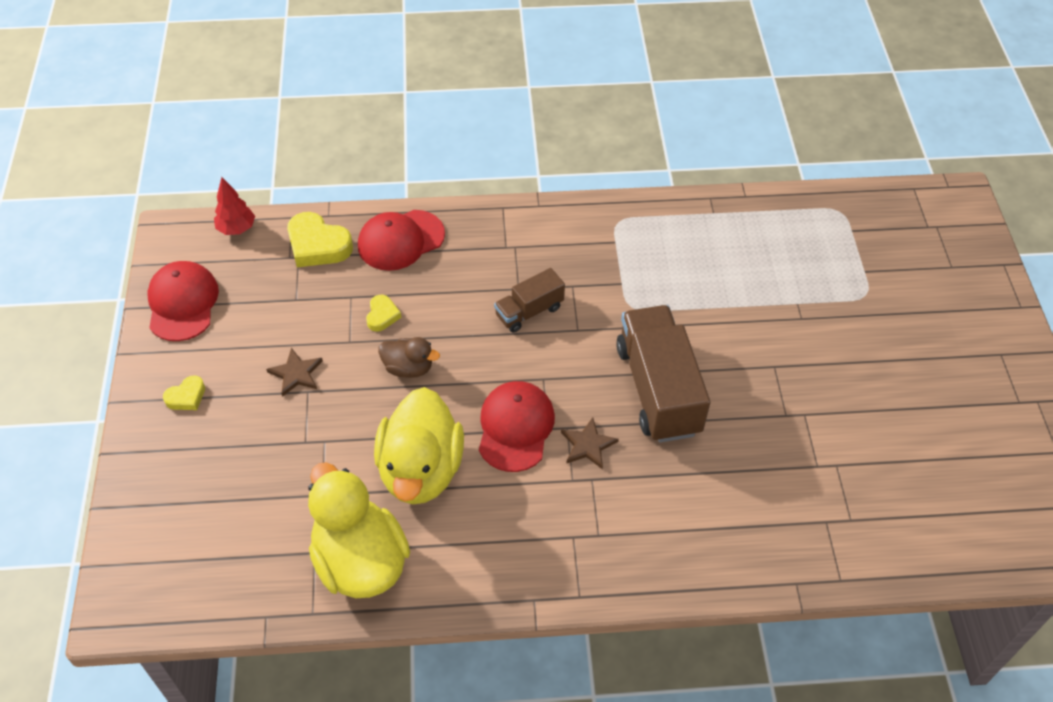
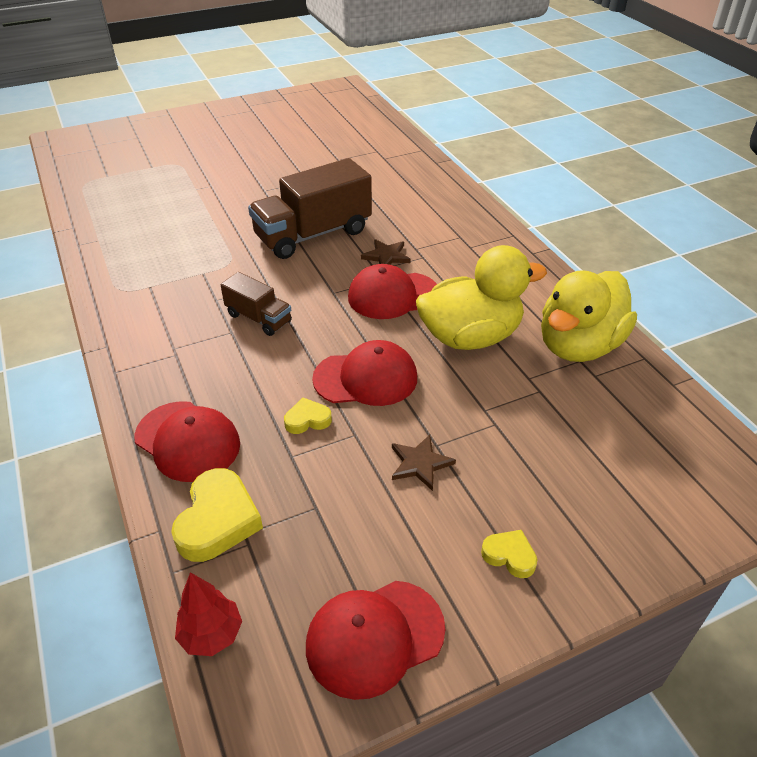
camera: 110 degrees left, 10 degrees down
(408, 368) = (366, 378): brown duck -> red cap

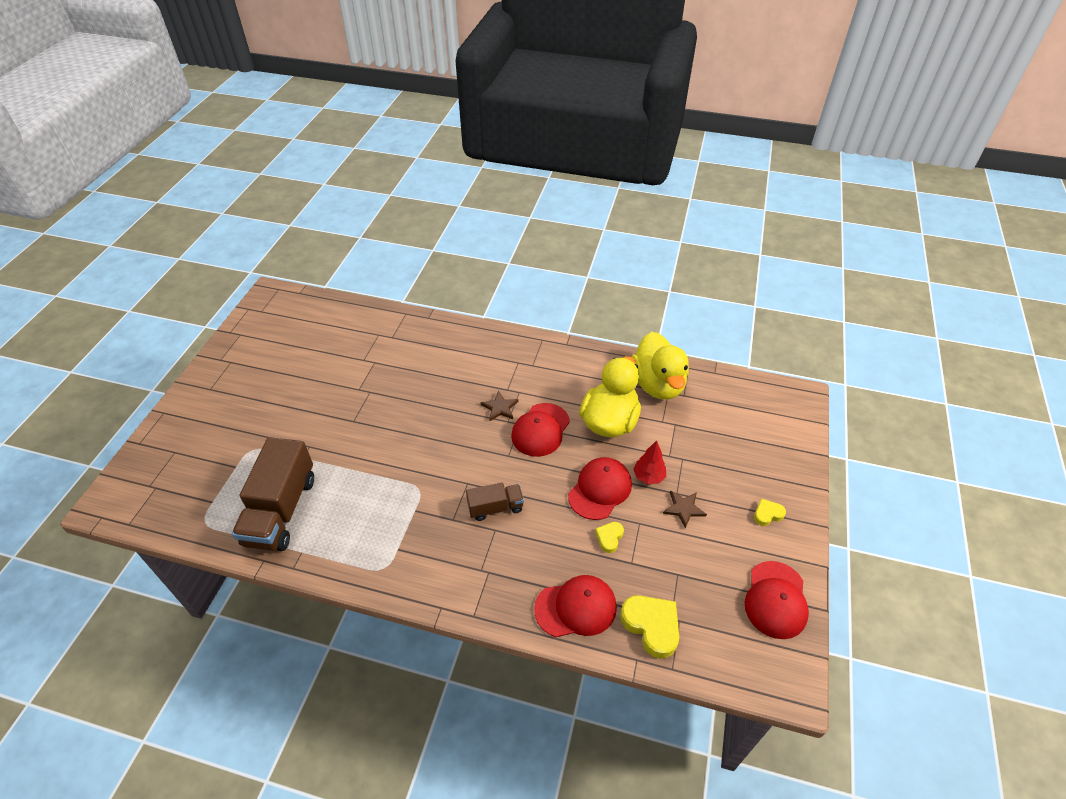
camera: 50 degrees left, 5 degrees up
(211, 635) = (727, 671): red tree -> red tree (648, 477)
(313, 234) = (437, 427): brown truck -> brown truck (281, 510)

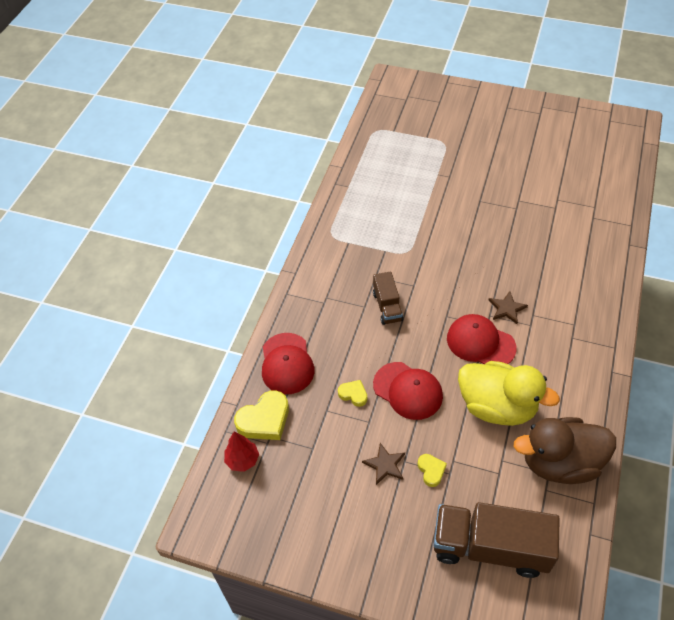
camera: 95 degrees right, 5 degrees up
(281, 510) = (385, 169): brown truck -> brown truck (490, 547)
(648, 477) = (424, 436): red tree -> red tree (242, 460)
(657, 384) = (560, 462): yellow duck -> brown duck
(767, 514) = (377, 549): yellow heart -> yellow heart (431, 471)
(776, 599) = (279, 533): red cap -> none

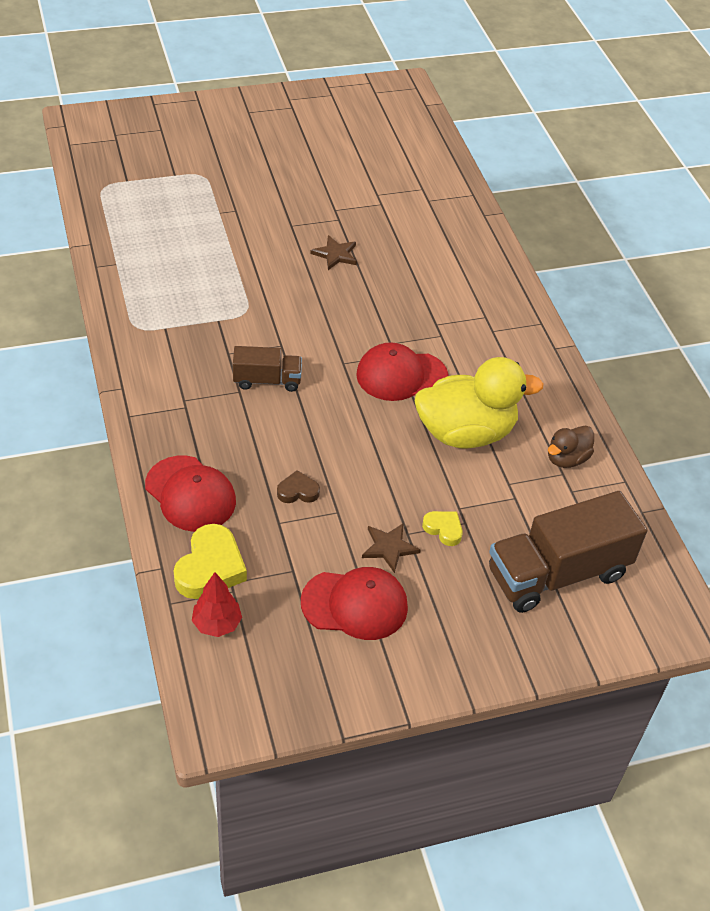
camera: 40 degrees left, 5 degrees down
(353, 394) = (298, 491): yellow heart -> brown heart
(387, 306) = (267, 380): brown truck -> brown truck turned 45 degrees counterclockwise
(408, 390) = (357, 459): red cap -> red cap (355, 604)
(507, 309) = (404, 329): brown star -> brown star (335, 254)
(560, 462) = (566, 459): brown duck -> brown duck, size x0.50

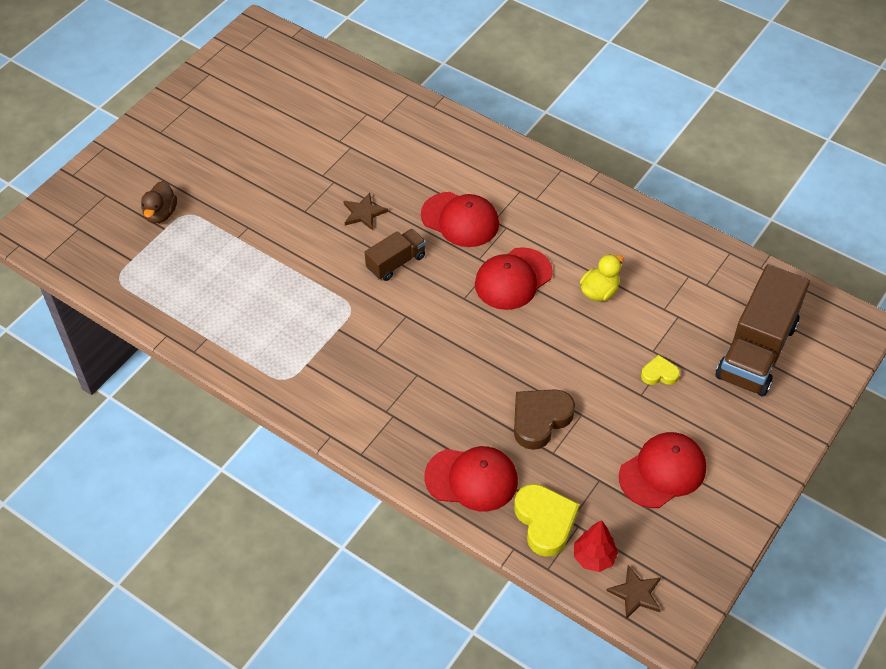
camera: 35 degrees left, 5 degrees up
(267, 380) = (427, 351): brown truck -> brown truck (396, 262)
(298, 491) = (540, 420): brown heart -> brown heart, size x1.83
(389, 547) = (640, 414): brown star -> brown star (635, 593)
(408, 306) = (460, 220): none -> red cap
(465, 433) = (599, 291): yellow duck -> yellow duck, size x0.50
(566, 459) = (680, 263): brown duck -> brown duck (161, 214)

